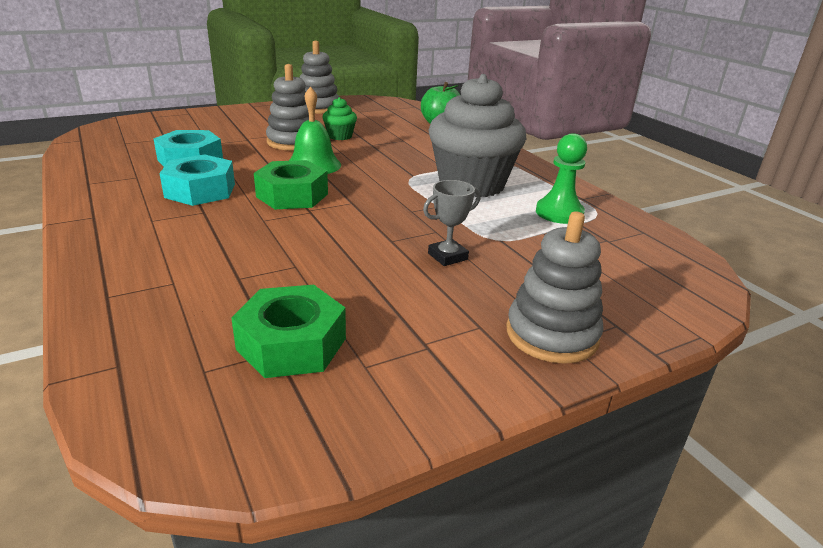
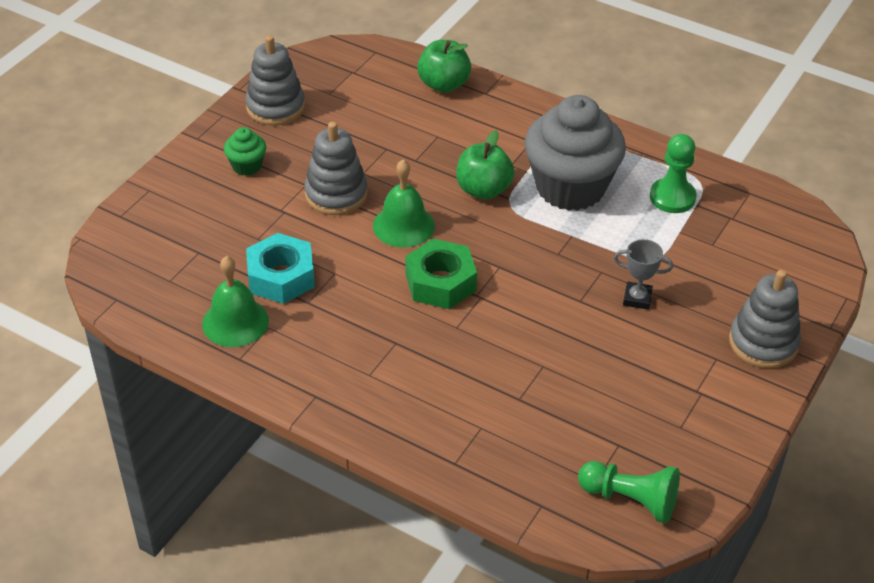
camera: 30 degrees left, 15 degrees up
(121, 168) = (235, 322): none -> green bell
(200, 190) = (354, 316): turquoise nut -> none
(212, 407) = (630, 499): none -> green pawn
(291, 344) = (621, 434): green nut -> none
(340, 136) = (369, 159): green cupcake -> green cupcake (247, 166)
(399, 167) = (483, 190): none -> green apple
(447, 256) = (637, 298): grey trophy -> grey trophy turned 75 degrees clockwise

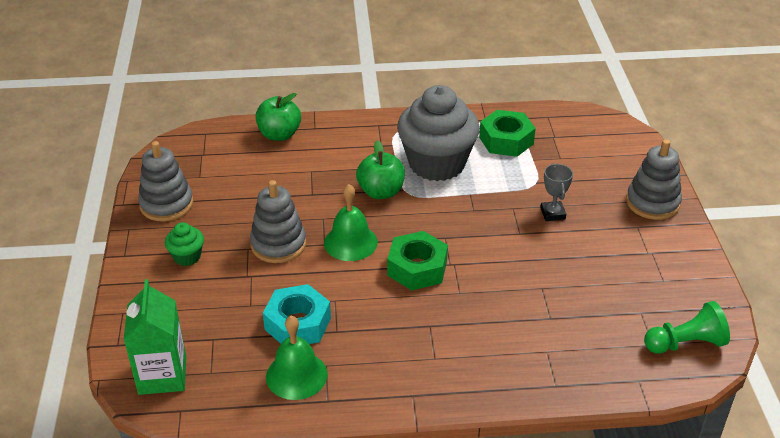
camera: 35 degrees left, 5 degrees down
(130, 261) = (162, 375): none -> green carton
(637, 298) = (552, 213): grey trophy -> grey trophy turned 75 degrees counterclockwise
(672, 197) = (506, 140): green pawn -> green nut

